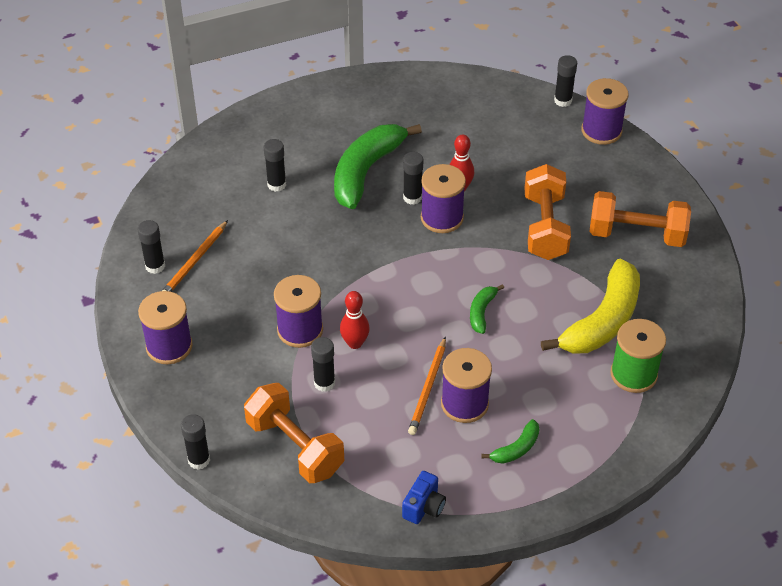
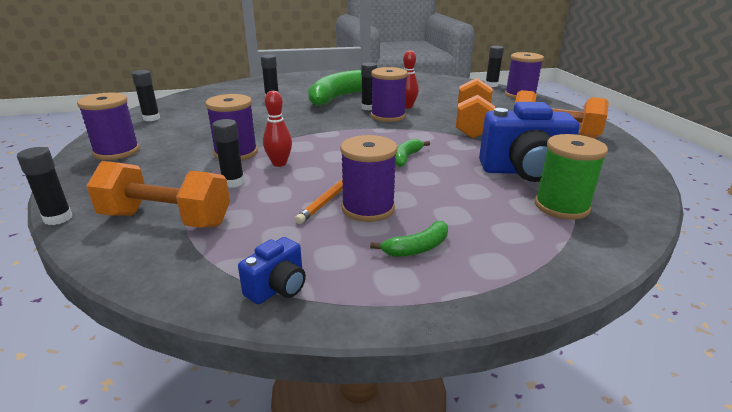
camera: 10 degrees right, 20 degrees down
(194, 261) = (183, 119): orange pencil -> none
(295, 446) = (166, 219): orange dumbbell -> orange dumbbell turned 45 degrees counterclockwise
(602, 321) = (524, 172): yellow banana -> blue camera

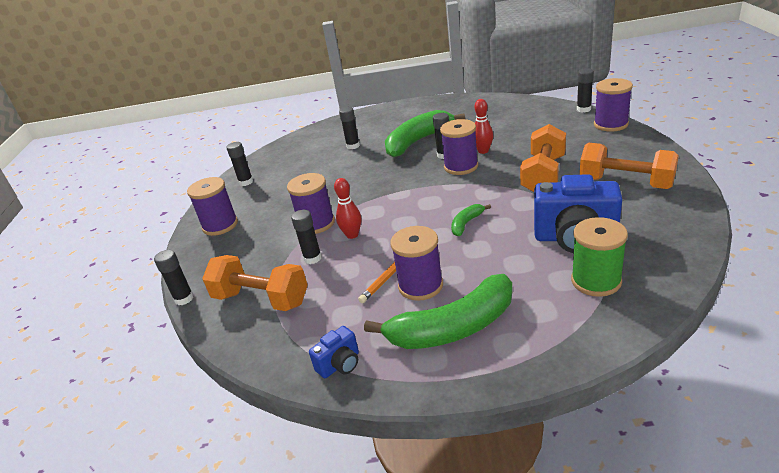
camera: 15 degrees right, 5 degrees up
(417, 248) = (453, 327): green banana -> green banana, size x2.19

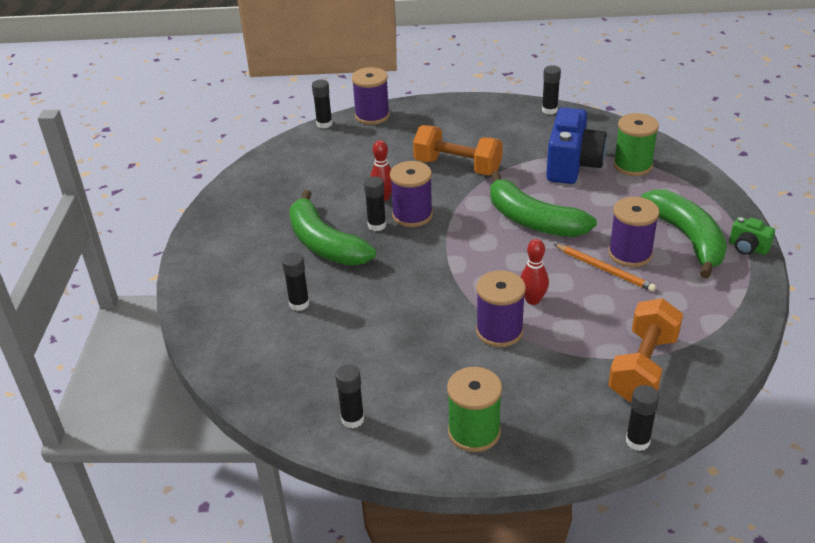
camera: 90 degrees left, 5 degrees up
(220, 225) = (474, 432): purple spool -> green spool
(312, 258) = (572, 330): black glue stick -> black glue stick (549, 110)
(340, 364) = (736, 303): blue camera -> none
(442, 380) = (747, 248): none -> green camera
(466, 223) = (533, 220): green banana -> green banana, size x2.19
(625, 183) = (492, 128): orange dumbbell -> none

